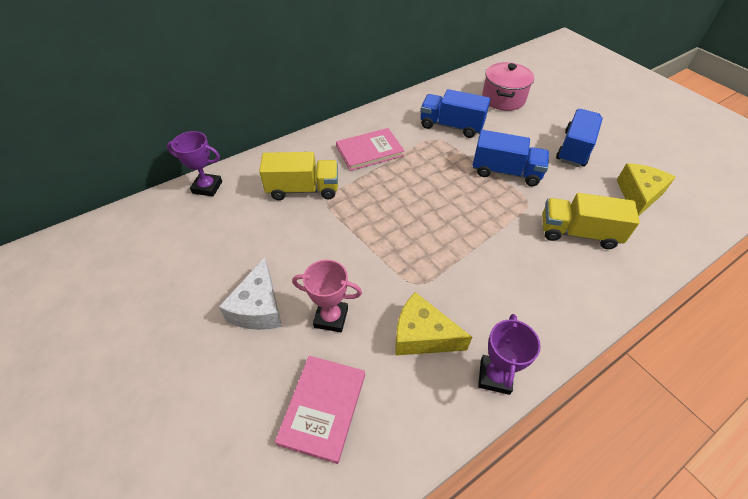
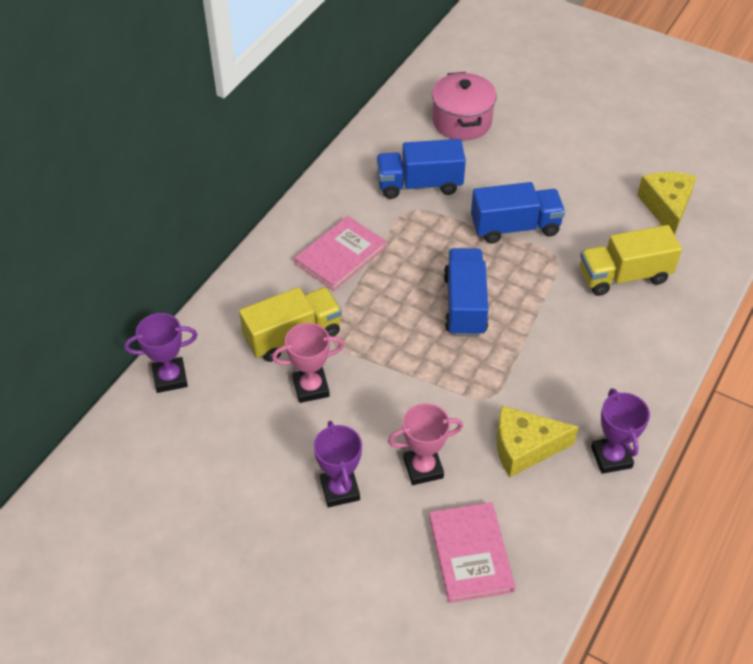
camera: 25 degrees left, 0 degrees up
(258, 307) = (340, 490): white cheese -> purple trophy
(291, 227) = (311, 388): none -> pink trophy
(574, 149) = (576, 168): blue truck -> blue truck (465, 305)

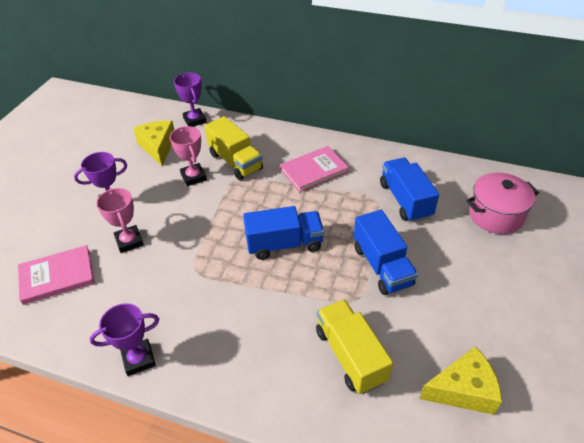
camera: 80 degrees right, 5 degrees down
(340, 255) = (314, 171): pink book -> pink book turned 60 degrees counterclockwise
(524, 448) = (147, 298): yellow cheese -> yellow cheese (158, 147)

